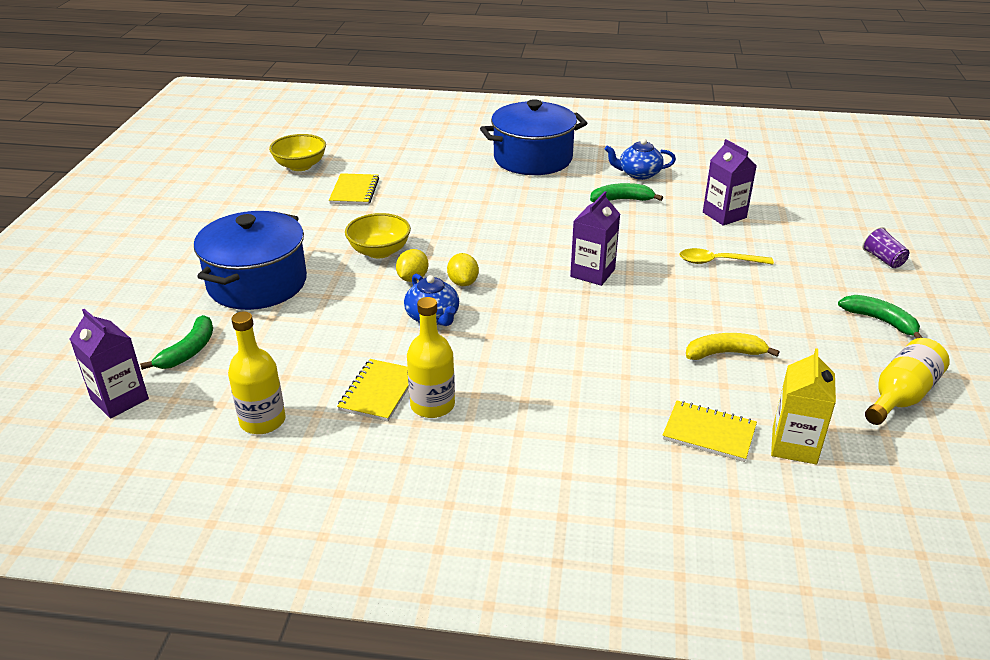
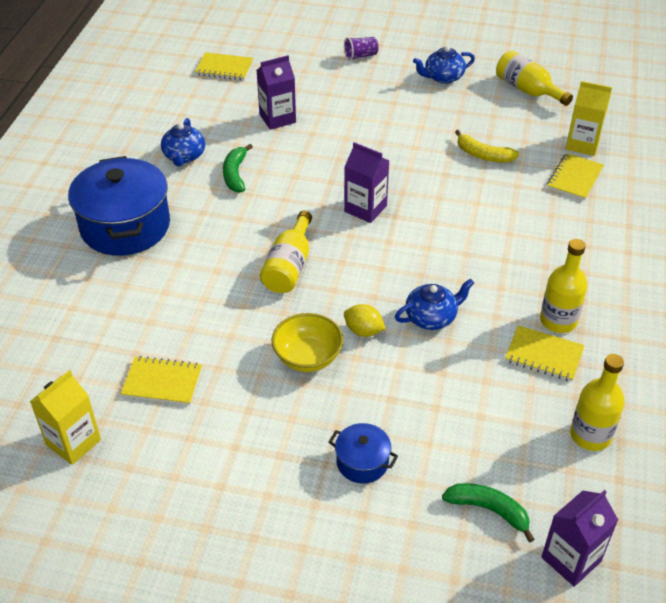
camera: 85 degrees left, 10 degrees up
(257, 283) = (362, 462): blue pot -> blue pot, size x0.47
(300, 166) = (73, 442): yellow bowl -> yellow carton
(463, 282) = (374, 294): yellow lemon -> none
(496, 235) = (289, 266): none -> yellow bottle
(717, 261) = (355, 136): yellow spoon -> none
(724, 353) = (483, 155): yellow banana -> yellow banana turned 60 degrees counterclockwise
(796, 181) = (224, 68): none -> yellow notebook
(880, 321) = (443, 77): green banana -> blue teapot

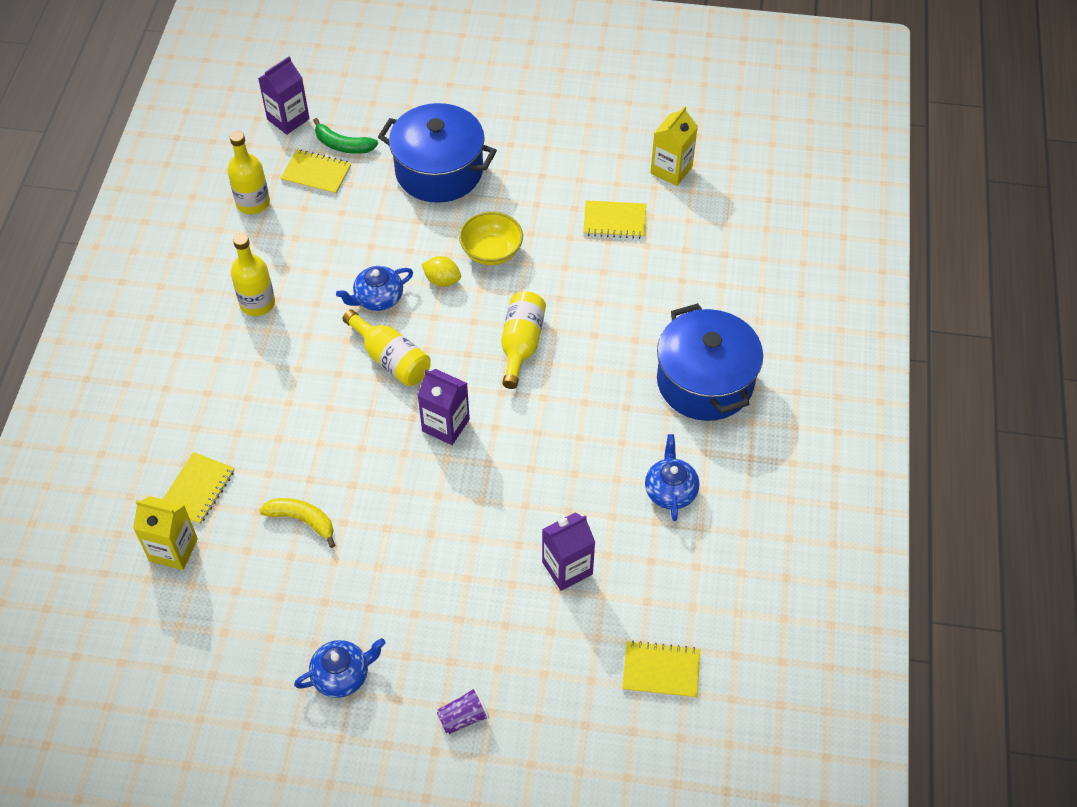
camera: 175 degrees right, 10 degrees up
(235, 174) = (602, 466): green banana -> none
(362, 462) = (439, 171): blue pot -> blue pot, size x2.13
(528, 90) = (224, 655): yellow bottle -> yellow bottle (391, 359)
(544, 355) = (278, 268): yellow notebook -> yellow notebook (316, 174)

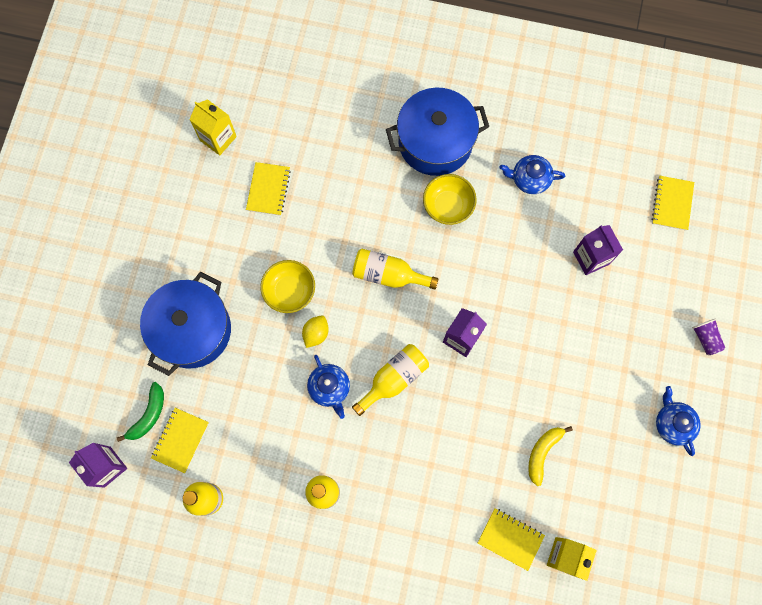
camera: 85 degrees left, 20 degrees up
(619, 401) = (448, 206): none -> yellow bowl

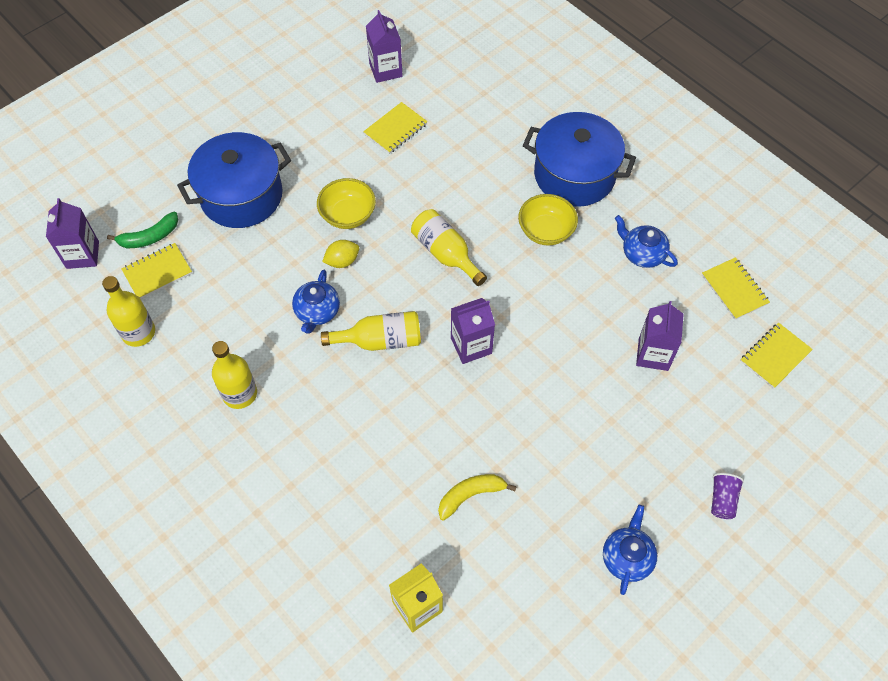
camera: 35 degrees right, 15 degrees down
(218, 138) = (385, 70): yellow carton -> purple carton
(510, 538) = (376, 552): yellow notebook -> yellow notebook (734, 289)

